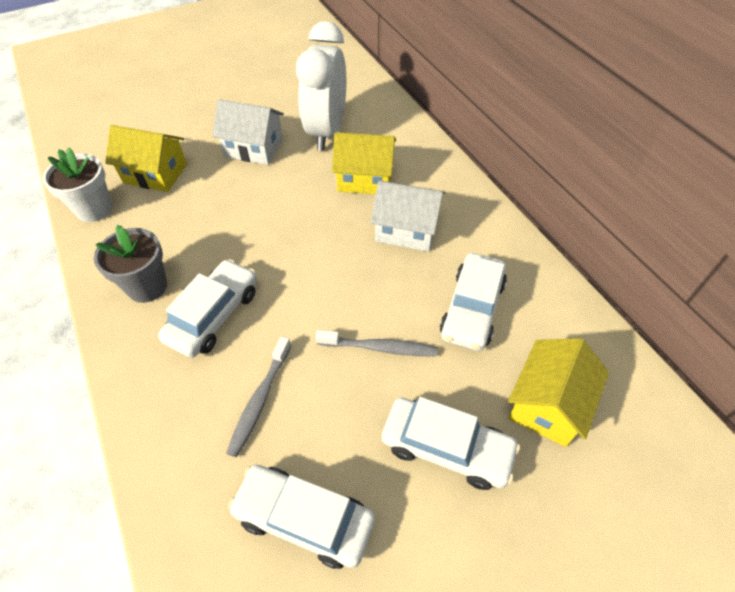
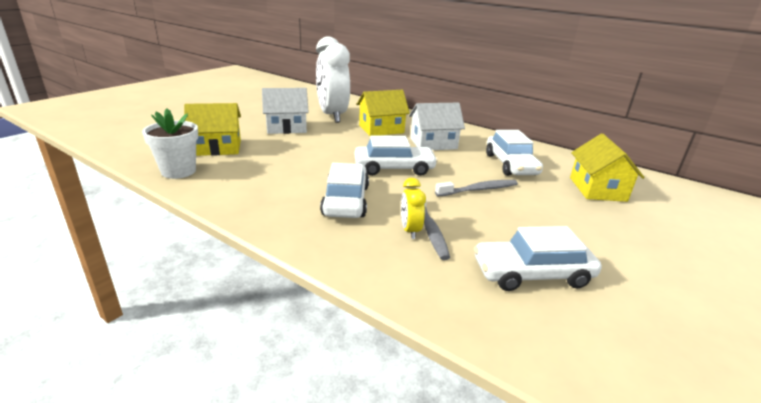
camera: 30 degrees left, 25 degrees down
(147, 286) = (273, 198): grey flower pot -> none
(238, 392) = (410, 230): none -> yellow clock
(446, 448) = (571, 218): white car -> white car (394, 168)

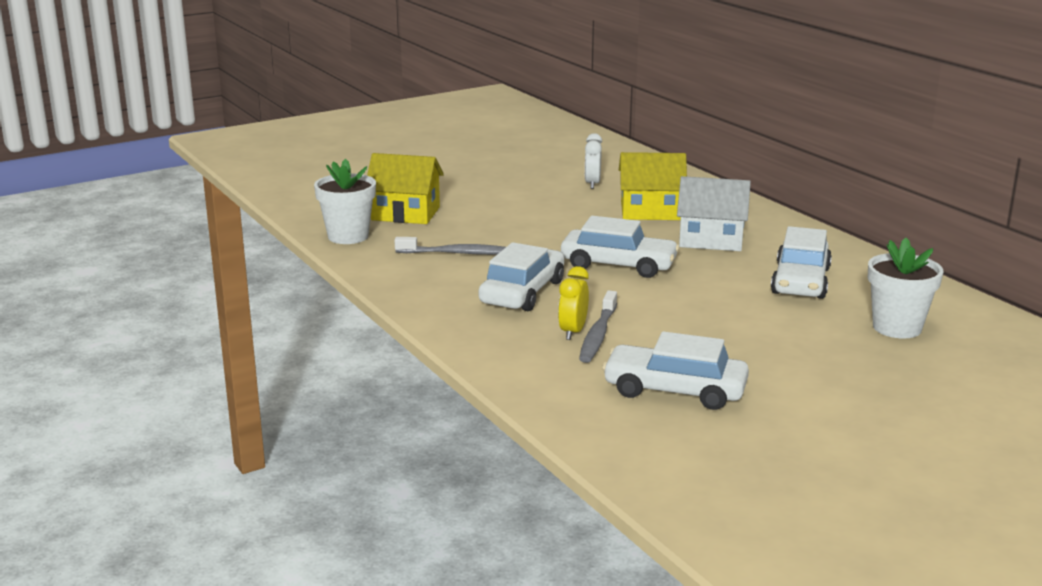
camera: 25 degrees right, 5 degrees down
(286, 127) = (512, 195): white house -> none
(332, 116) = (592, 184): white clock -> white clock, size x0.43
(478, 190) = (711, 304): grey toothbrush -> grey toothbrush (457, 253)
(597, 189) = (897, 328): yellow house -> white flower pot

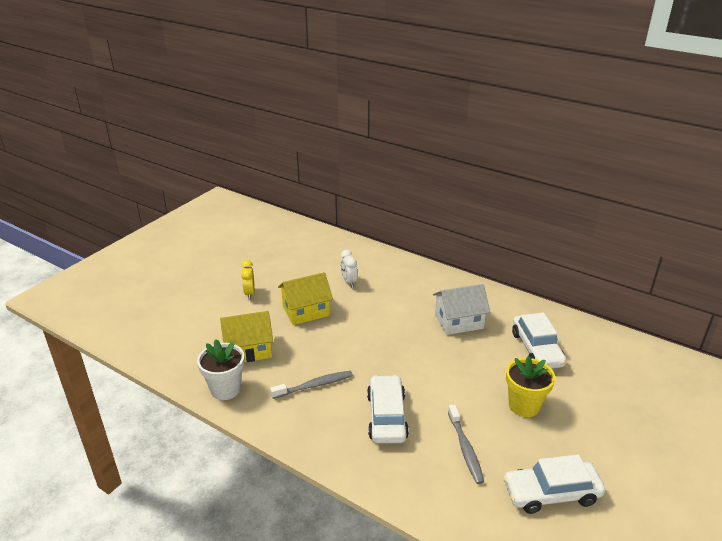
camera: 25 degrees left, 10 degrees up
(573, 332) = (448, 451): yellow clock -> yellow clock (249, 293)
(618, 265) = (424, 366): white car -> none
(650, 211) = (403, 301): yellow house -> yellow house (306, 311)
(722, 320) = (524, 405): none -> yellow flower pot
(897, 328) = (618, 379): white flower pot -> none

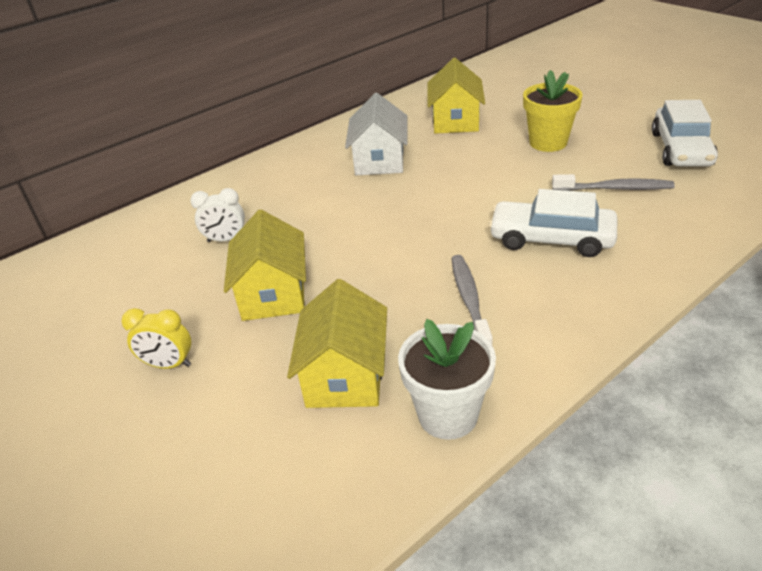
camera: 70 degrees left, 5 degrees up
(536, 349) = (455, 121): white car -> yellow house

